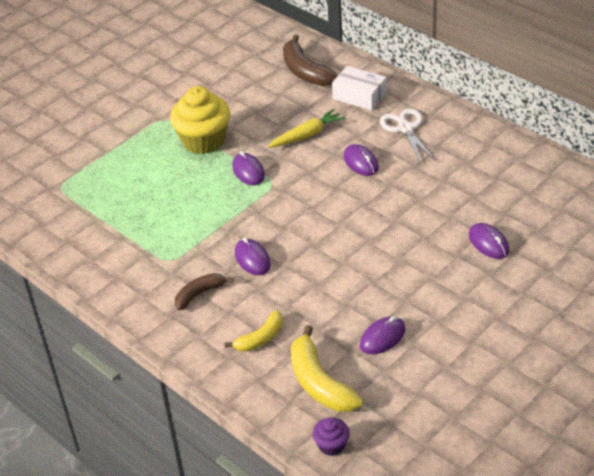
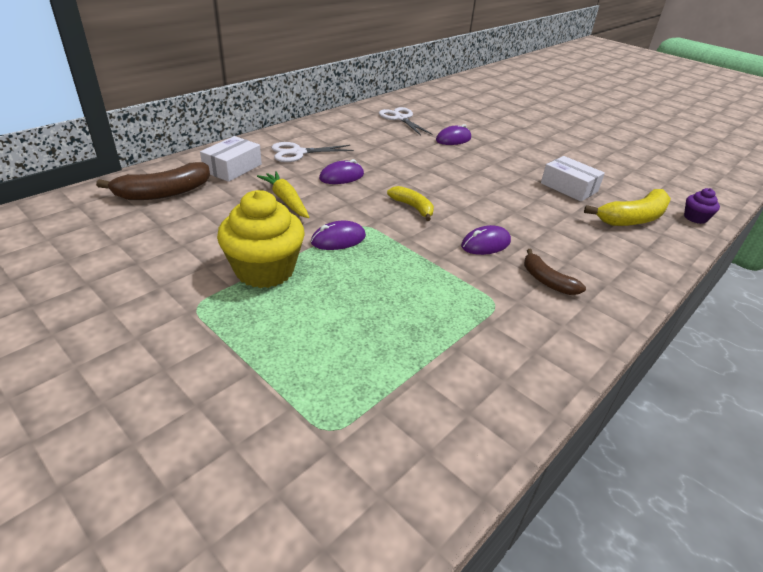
camera: 95 degrees left, 5 degrees down
(260, 338) = (595, 245): yellow banana -> yellow banana (413, 207)
(382, 337) = (569, 187): purple mouse -> white box
(537, 196) = (400, 118): none -> white scissors

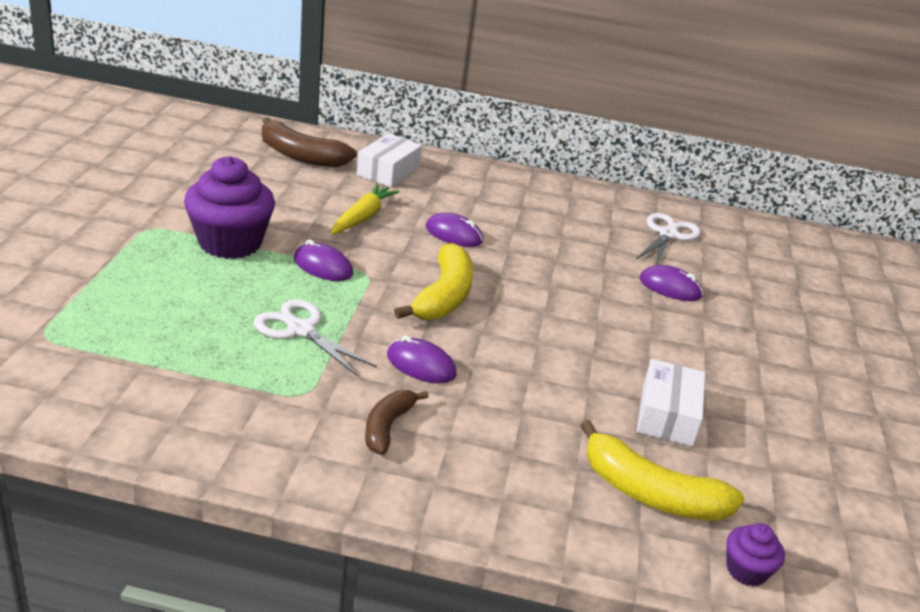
camera: 55 degrees right, 5 degrees down
(233, 168) = (388, 171): white box -> white box turned 60 degrees counterclockwise
(265, 270) = (230, 243): yellow cupcake -> purple cupcake
(298, 153) = (471, 195): white scissors -> white scissors (301, 330)
(413, 207) = (443, 296): yellow banana -> yellow banana, size x1.63

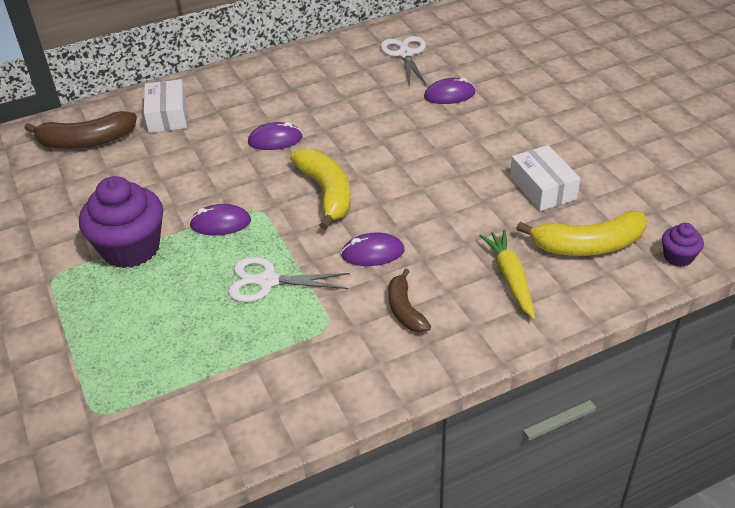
camera: 30 degrees left, 10 degrees up
(362, 217) = (197, 165): yellow carrot -> yellow carrot (510, 278)

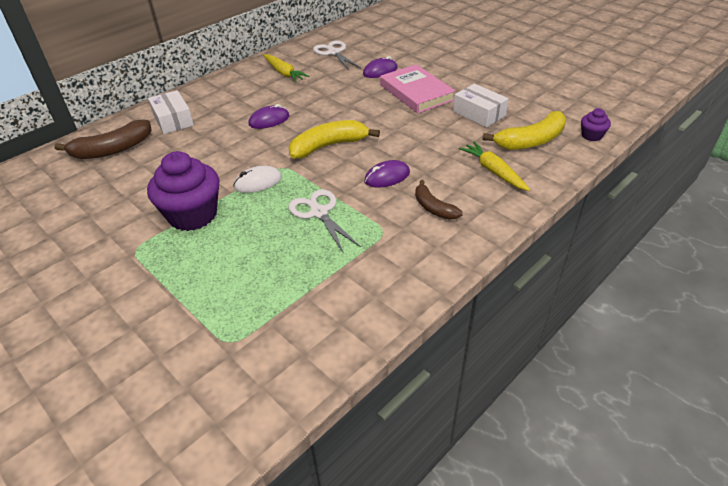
camera: 20 degrees left, 0 degrees up
(220, 223) = (258, 182): purple mouse -> white mouse
(268, 281) = (319, 213): white scissors -> white scissors turned 75 degrees clockwise
(326, 193) = (328, 146): yellow banana -> yellow banana turned 75 degrees counterclockwise
(327, 73) = (284, 73): none -> yellow carrot
(478, 138) = (416, 92): none -> pink book

